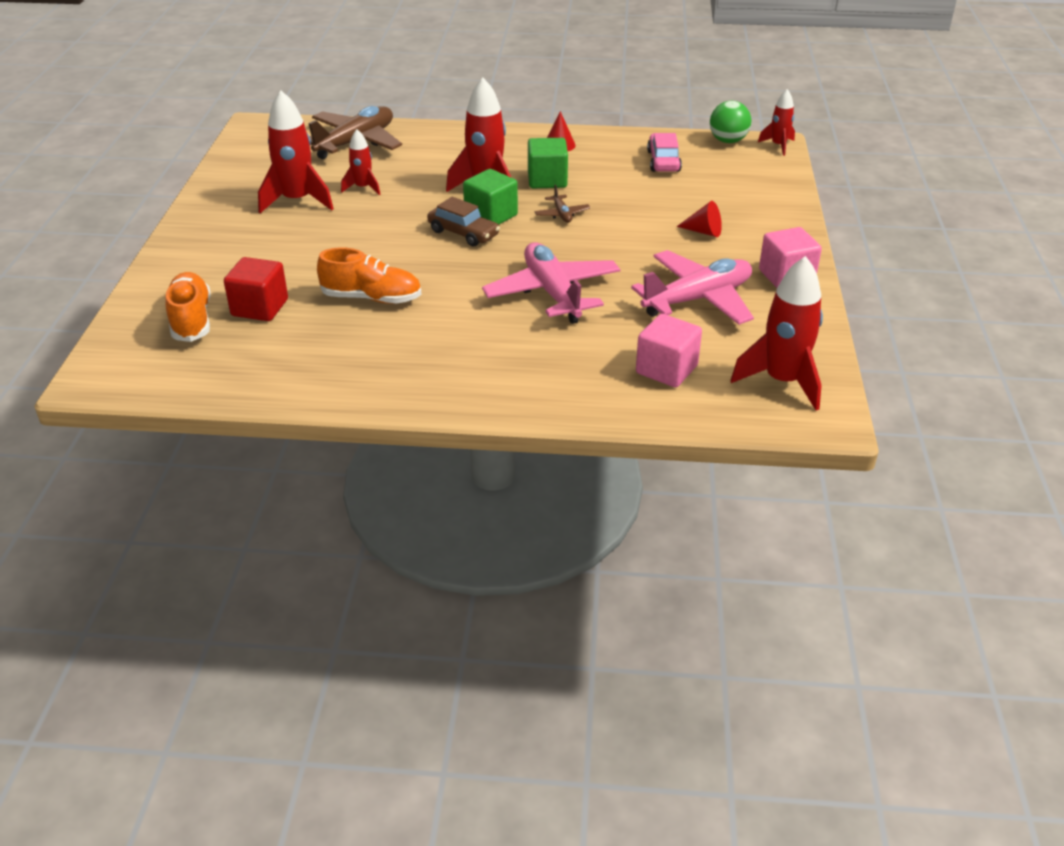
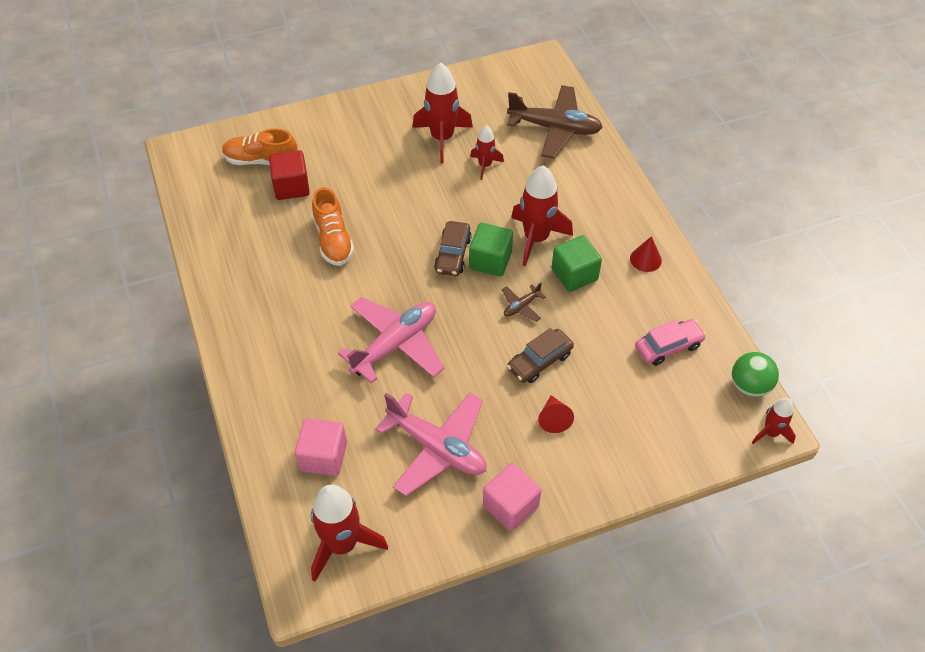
camera: 65 degrees right, 15 degrees up
(191, 320) = (261, 160): orange shoe -> orange shoe turned 135 degrees counterclockwise
(634, 222) = (539, 361): none -> brown car

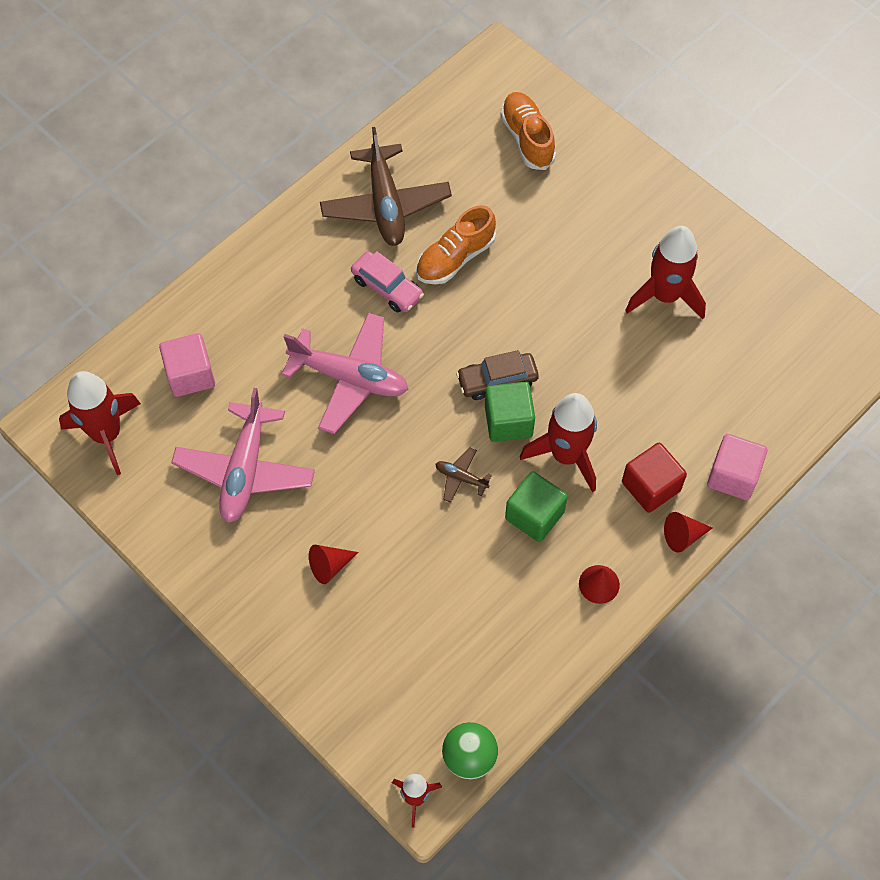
camera: 65 degrees right, 10 degrees up
(291, 187) = (506, 184): red cube -> red cube (651, 486)
(485, 165) = (648, 357): red rocket -> none
(510, 506) = (209, 564): pink cube -> pink cube (733, 476)
(539, 361) = (396, 524): brown car -> none
(555, 128) = (755, 408): brown plane -> brown plane (385, 205)
(630, 201) = (683, 536): none -> red cone
(668, 347) = (481, 651): pink car -> pink car (387, 287)

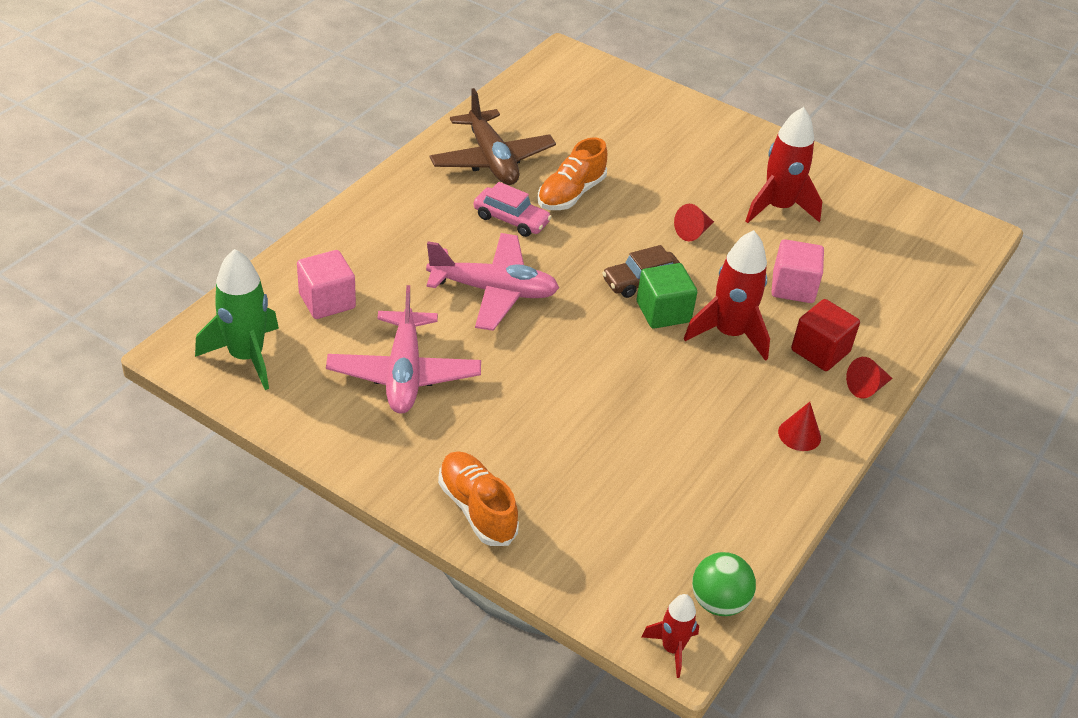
camera: 15 degrees left, 20 degrees down
(106, 434) = (246, 357): red rocket -> green rocket
(330, 566) = (516, 447): red cone -> red cone (693, 232)
(461, 478) = (630, 360): brown plane -> none
(527, 138) = (611, 107): orange shoe -> orange shoe (477, 509)
(534, 515) = (715, 384): green cube -> none
(733, 476) = (895, 336): pink cube -> pink cube (793, 287)

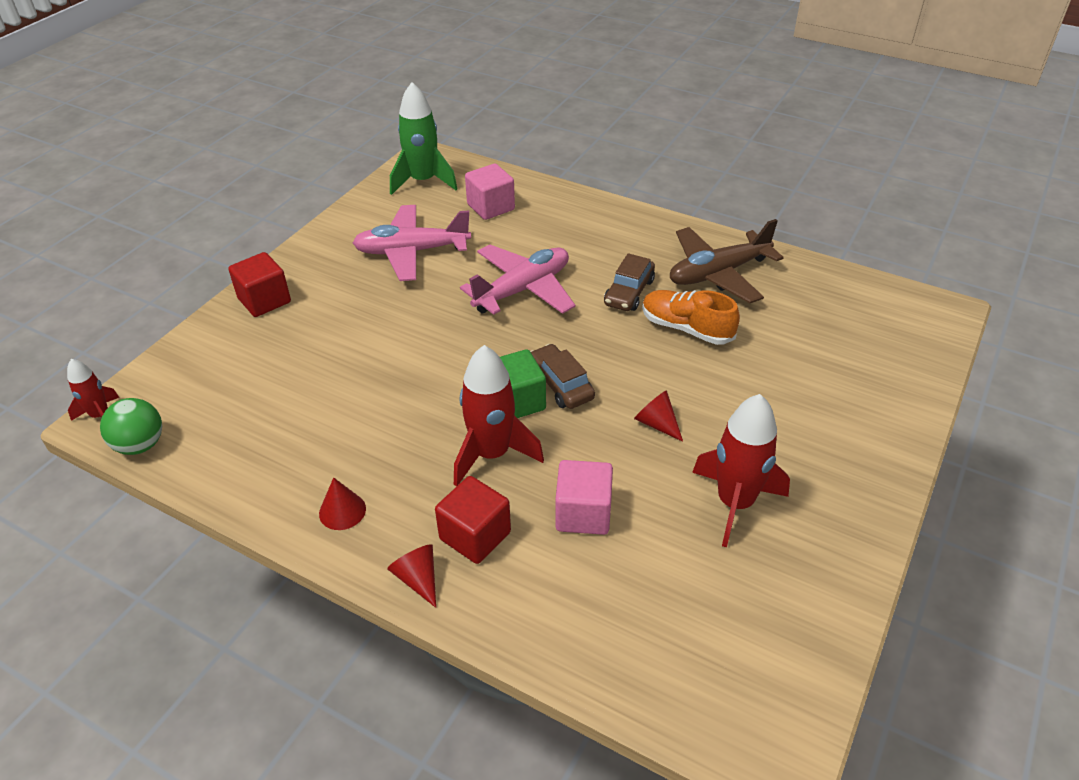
camera: 90 degrees right, 0 degrees up
(477, 509) = (264, 300): orange shoe -> red cube
(493, 291) = (523, 289): pink plane -> pink plane turned 135 degrees counterclockwise
(511, 220) = (629, 292): pink car -> brown car

